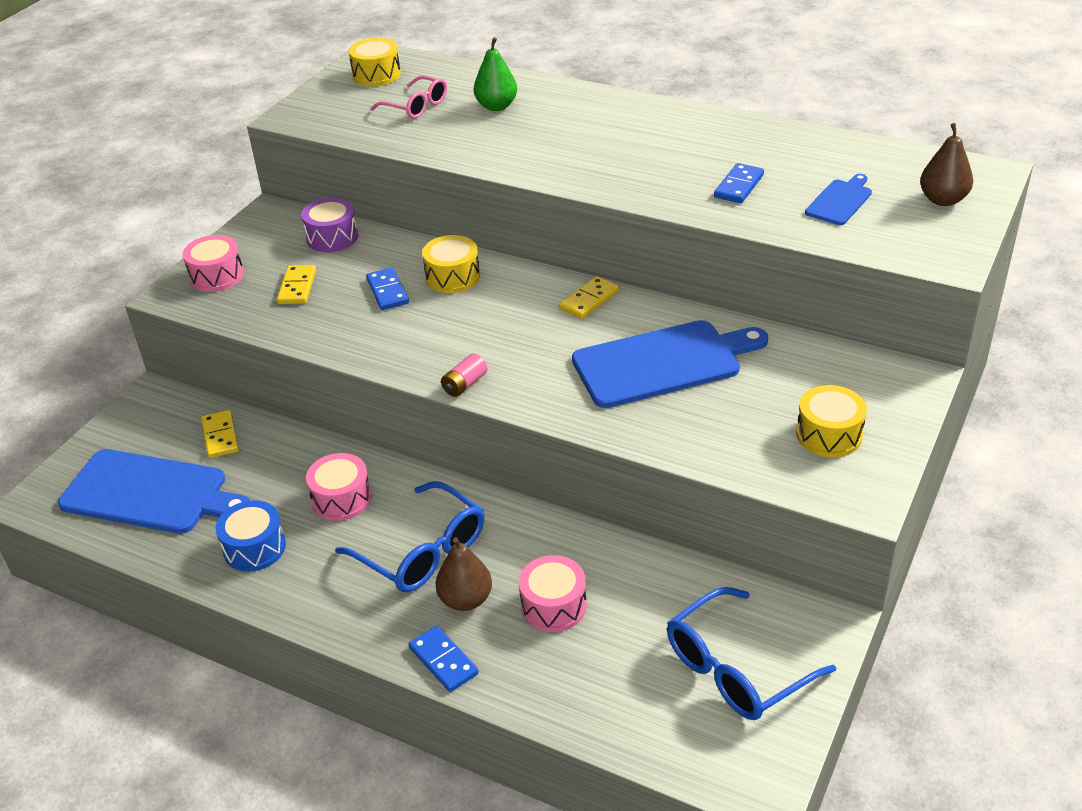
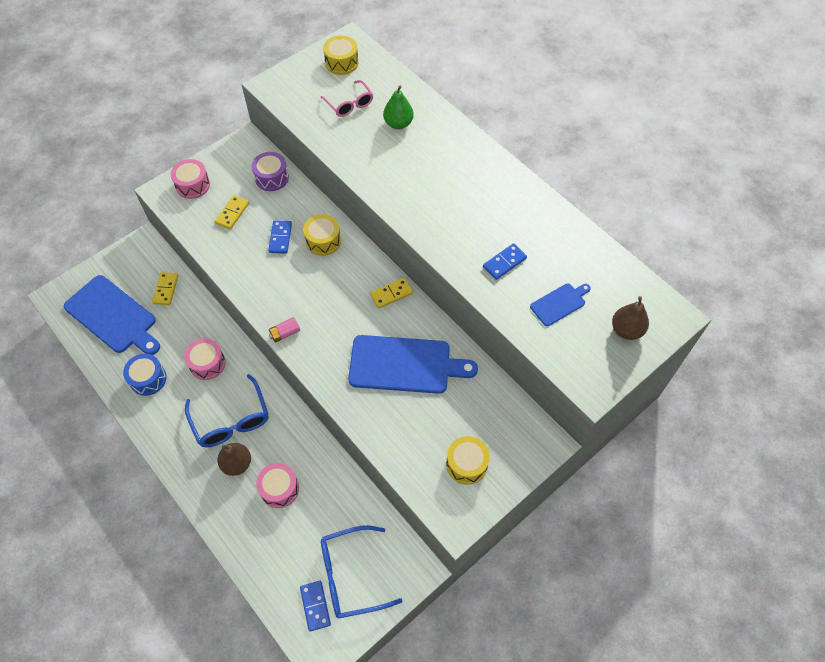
camera: 20 degrees right, 20 degrees up
(443, 661) = (206, 499): blue domino -> blue domino (315, 606)

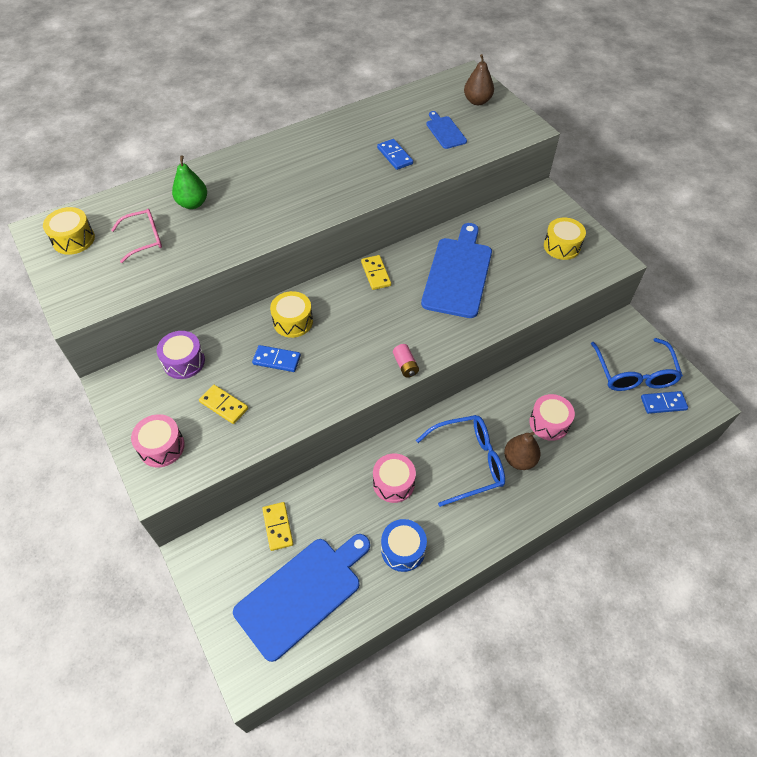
camera: 80 degrees left, 5 degrees down
(166, 289) = (277, 527): yellow domino -> yellow domino turned 60 degrees clockwise

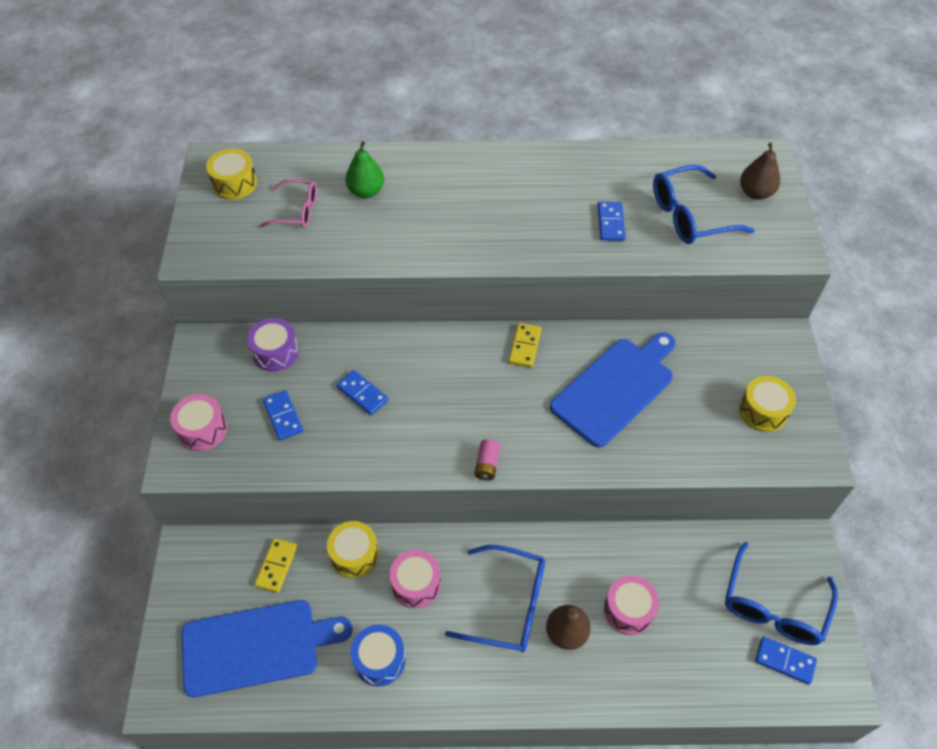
camera: 30 degrees right, 0 degrees up
(224, 405) = (283, 416): yellow domino -> blue domino
(293, 321) = (405, 360): yellow drum -> yellow drum (354, 555)
(445, 131) = (689, 216): blue cutting board -> blue glasses

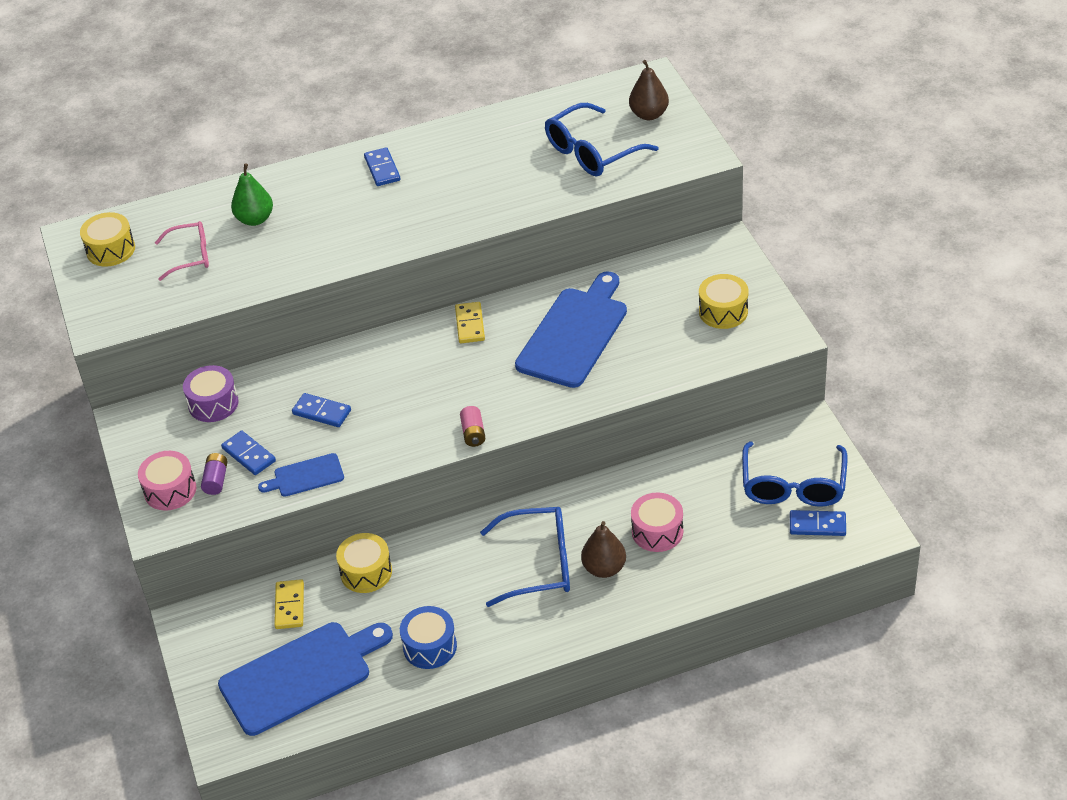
camera: 15 degrees left, 10 degrees down
(245, 433) = (216, 480): none -> purple battery
(322, 457) = (305, 476): none -> blue cutting board
(416, 584) = (439, 576): pink drum -> none
(611, 223) = (516, 179): blue domino -> blue domino (382, 169)

